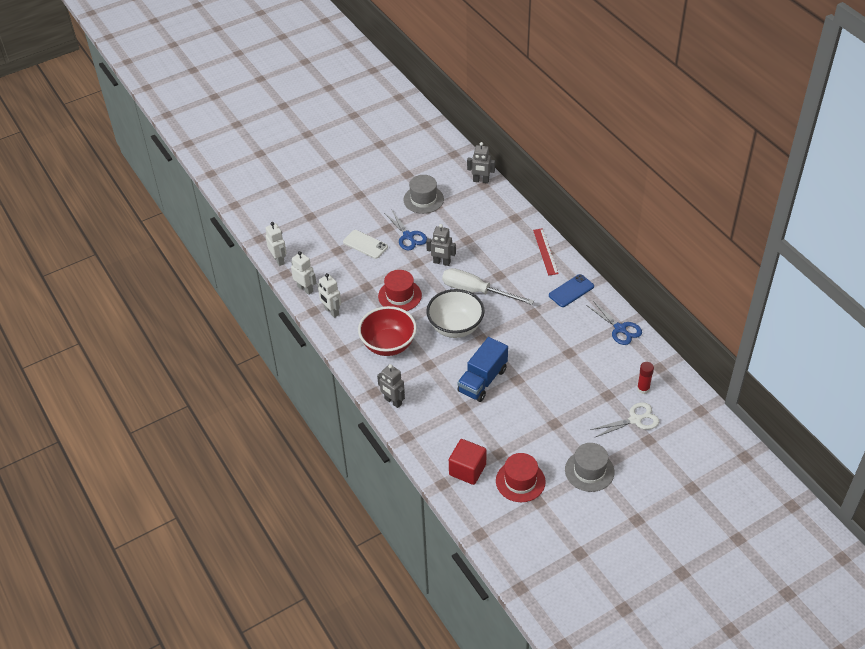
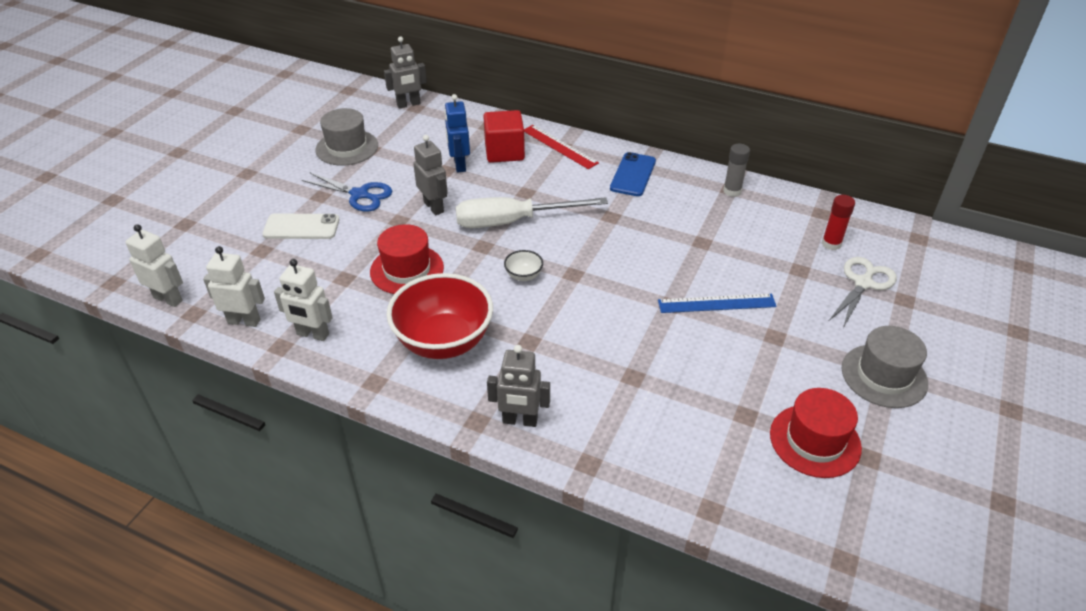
camera: 35 degrees left, 5 degrees down
(441, 262) = (434, 207): grey robot -> grey robot turned 105 degrees counterclockwise
(455, 327) = (523, 276): white bowl -> white bowl, size x0.41
(467, 470) = (726, 466): red cube -> red cube (504, 152)
(477, 239) = (459, 165): none -> blue robot
(482, 380) = (625, 327): blue truck -> none
(541, 391) = (716, 303): none -> blue ruler
(620, 329) = (732, 191): blue scissors -> grey glue stick

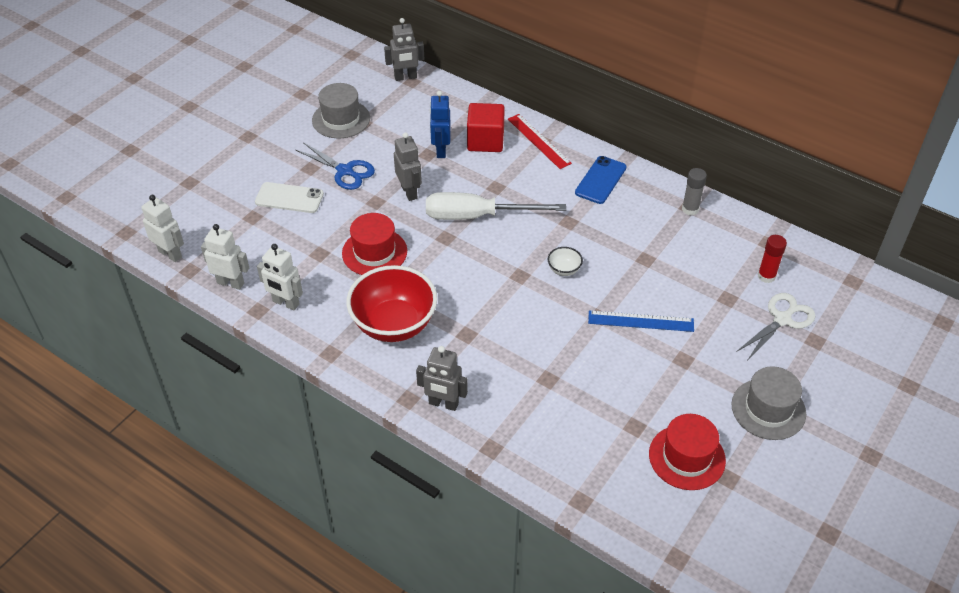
camera: 10 degrees right, 5 degrees up
(523, 276) = (475, 271): white bowl -> white bowl (564, 270)

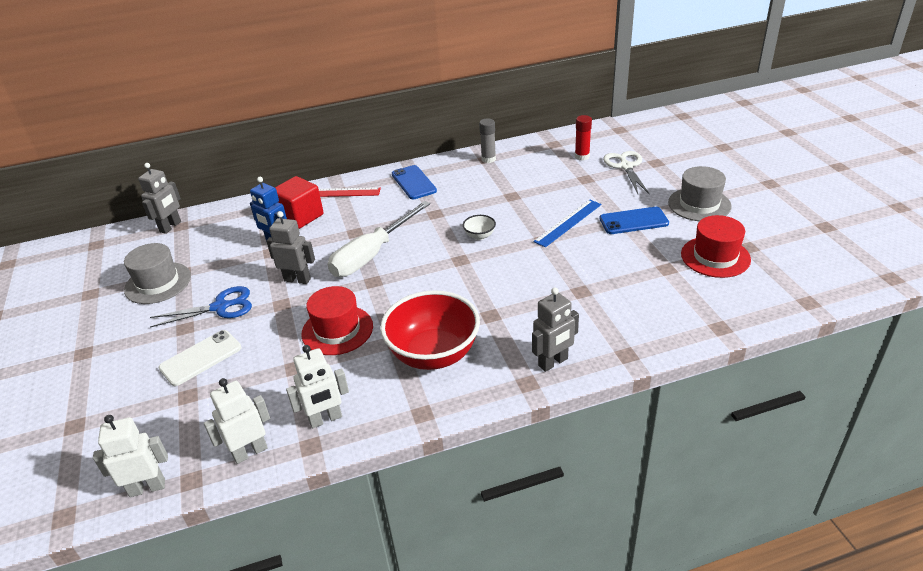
camera: 50 degrees left, 10 degrees down
(689, 369) = (633, 221): none -> blue phone

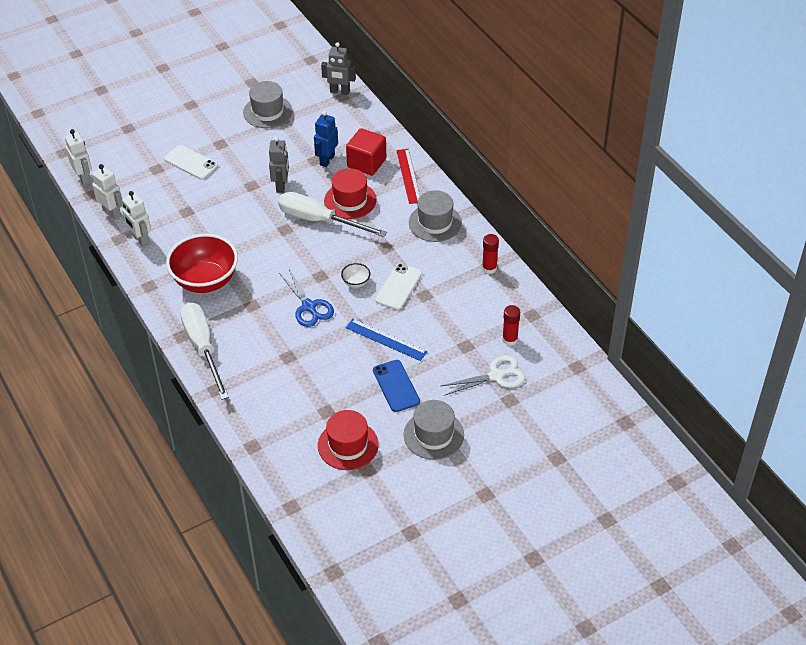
camera: 75 degrees right, 10 degrees up
(220, 307) = (244, 154): blue scissors -> blue scissors (309, 306)
(337, 330) = (226, 223): red hat -> red hat (350, 200)
(414, 182) = (435, 223): blue phone -> grey hat
(488, 159) = (489, 268): grey glue stick -> red glue stick
(495, 210) = (399, 287): none -> white phone
(553, 362) = (203, 347): grey robot -> white screwdriver

